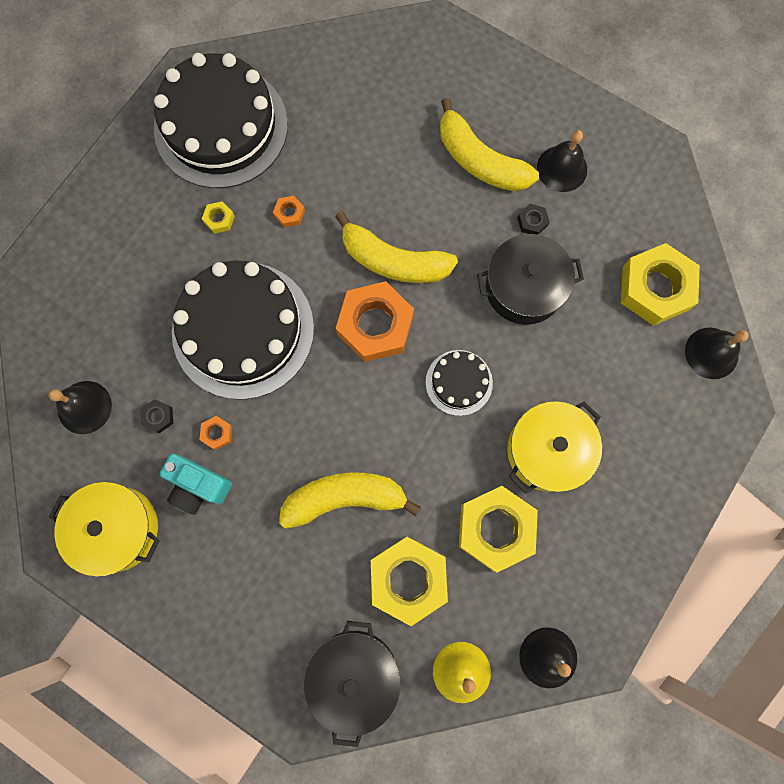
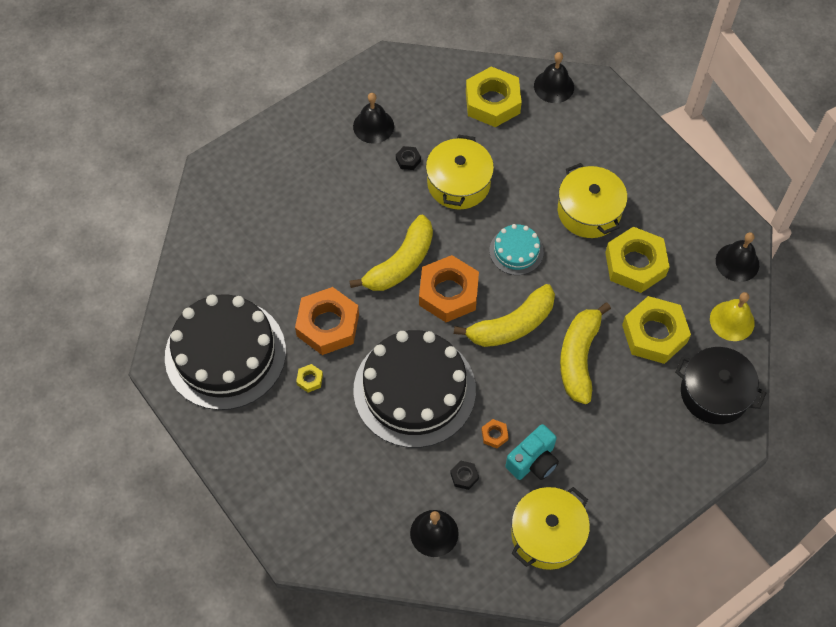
camera: 70 degrees left, 15 degrees down
(289, 213) = (328, 325): orange nut -> orange nut, size x2.43
(459, 382) = (516, 251): black cake -> turquoise cake
(479, 160) = (342, 177): yellow banana -> yellow banana (511, 325)
(524, 288) = (458, 183): black pot -> yellow pot

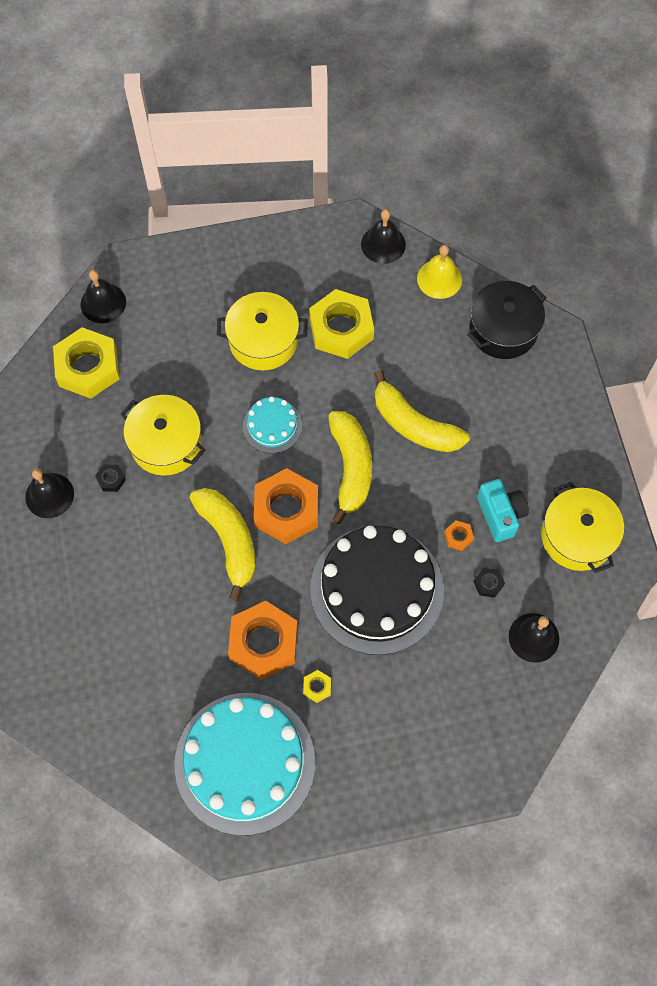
camera: 65 degrees left, 5 degrees up
(225, 353) = (245, 762): black cake -> turquoise cake
(654, 334) = (421, 348): yellow nut -> none

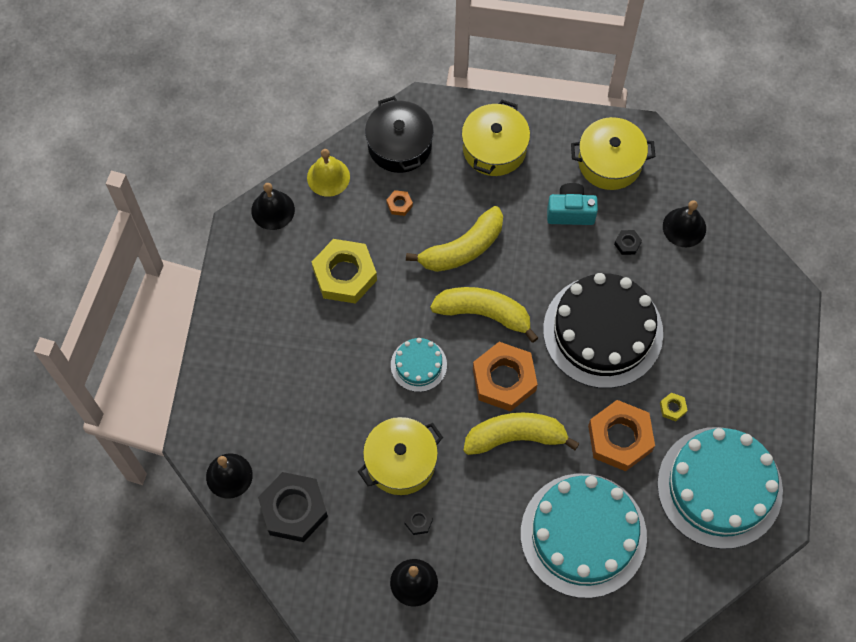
camera: 70 degrees left, 0 degrees up
(88, 367) = (294, 509): yellow nut -> black nut
(147, 638) = (583, 535): none -> turquoise cake
(263, 340) = (329, 344): yellow pot -> yellow pot (494, 148)
(458, 537) = (578, 251): orange nut -> orange nut (399, 204)

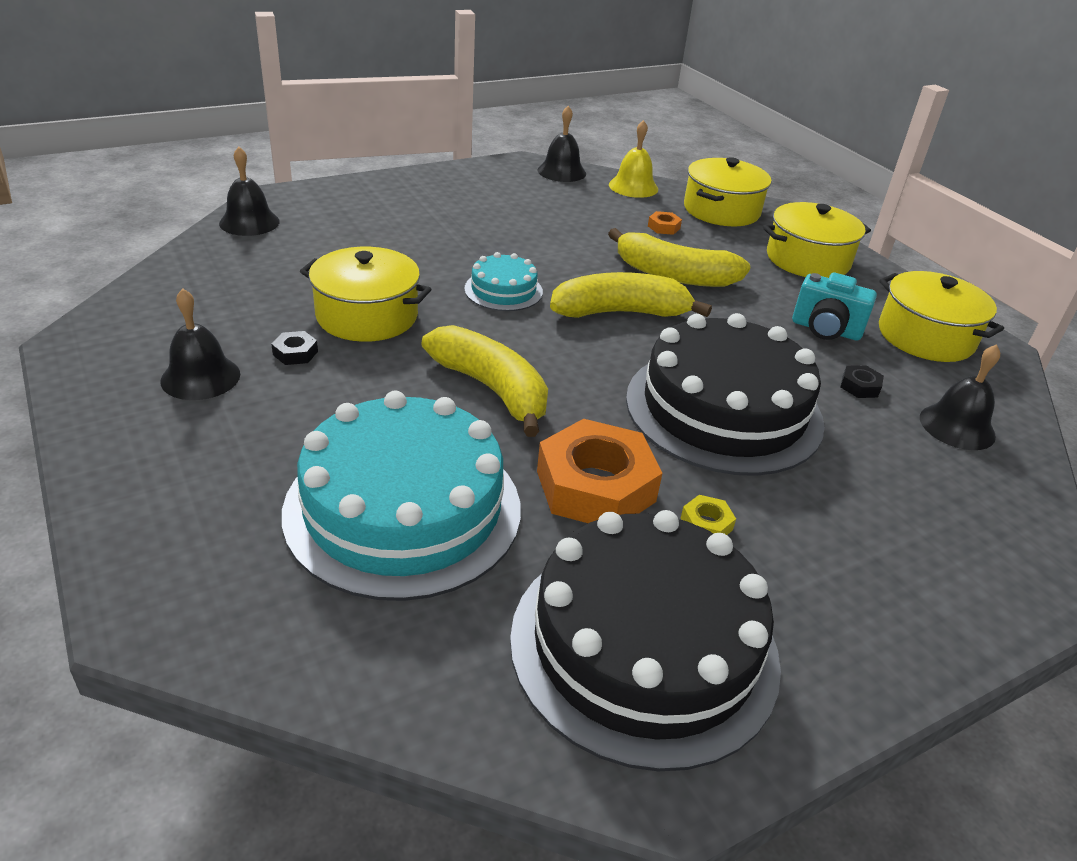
camera: 50 degrees right, 30 degrees down
(294, 509) = (239, 267): black nut -> none
(345, 275) = (548, 221): yellow nut -> none
(399, 145) = (721, 210): black pot -> yellow pot
(484, 313) = (621, 312): yellow banana -> yellow banana turned 75 degrees counterclockwise
(504, 379) = (558, 354): orange nut -> none
(570, 212) = (825, 330): turquoise camera -> turquoise camera turned 150 degrees clockwise
(719, 487) = (644, 646): turquoise cake -> black cake

